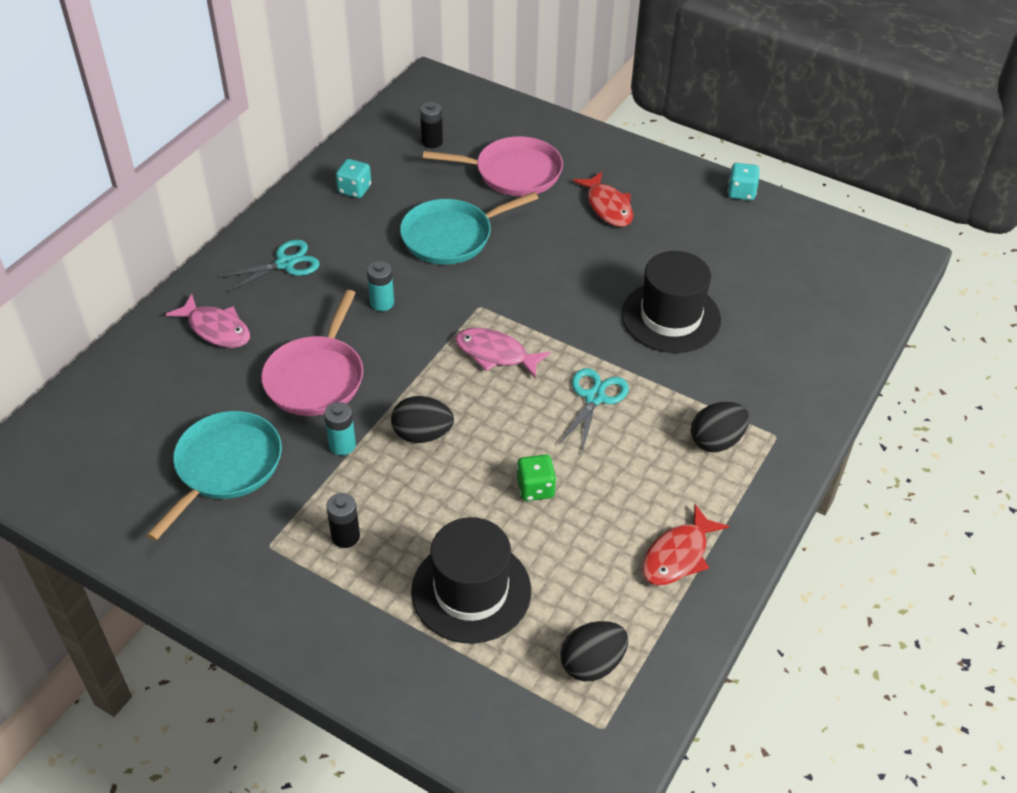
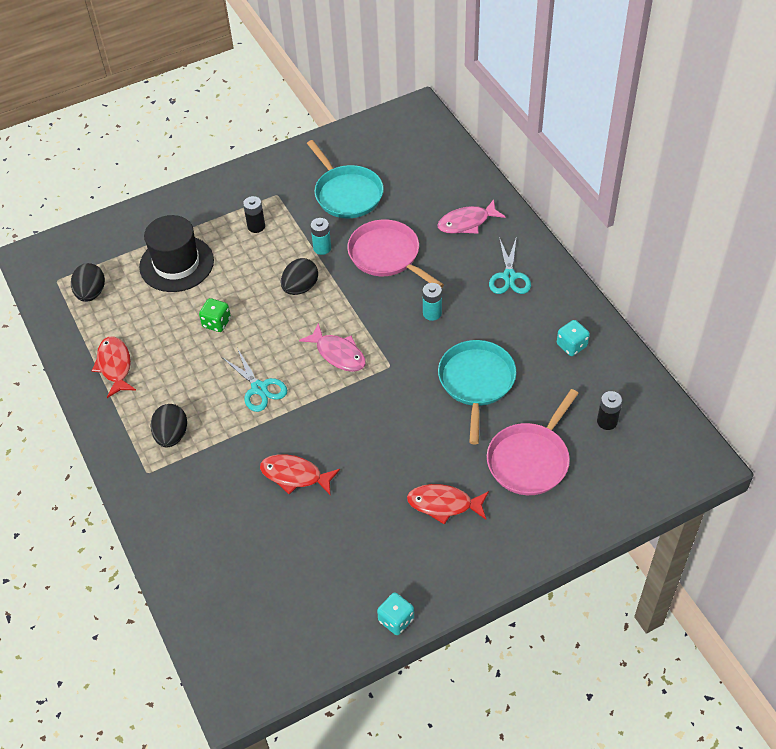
camera: 125 degrees right, 5 degrees up
(496, 354) = (338, 354): pink fish -> pink fish turned 75 degrees clockwise
(671, 317) = (295, 475): black hat -> red fish

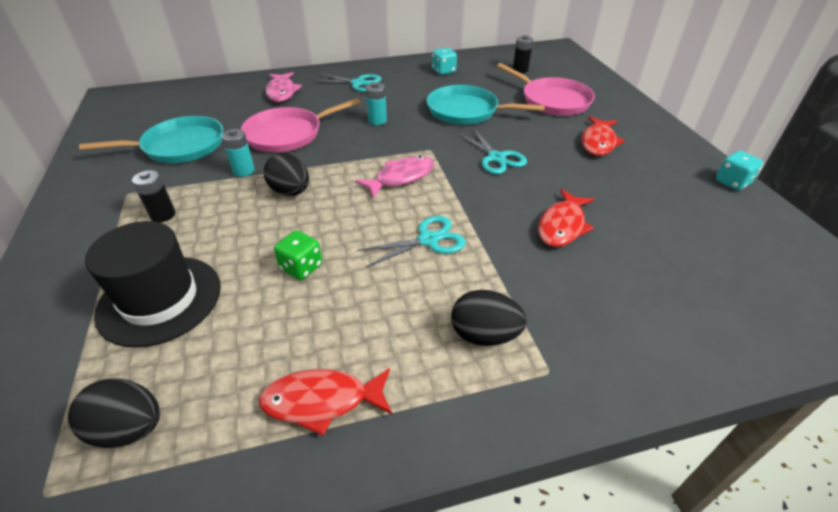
camera: 80 degrees left, 10 degrees down
(389, 419) = (496, 158): none -> turquoise scissors

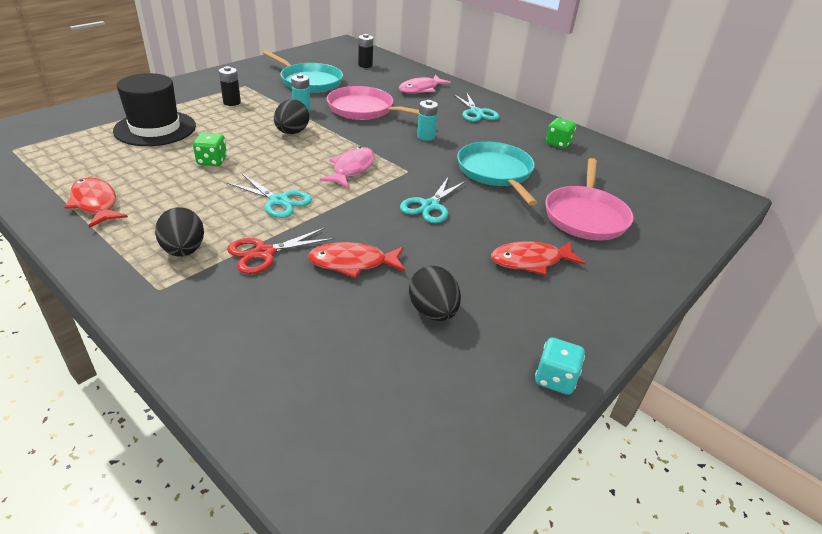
camera: 55 degrees right, 5 degrees down
(129, 428) = (57, 154): black egg -> black egg (433, 312)
(401, 177) = (352, 169): pink fish -> pink fish turned 90 degrees counterclockwise
(443, 71) = (558, 143): turquoise dice -> green dice
(519, 275) = (264, 253): none -> red scissors
(520, 69) = (628, 183): black battery -> black battery (365, 65)

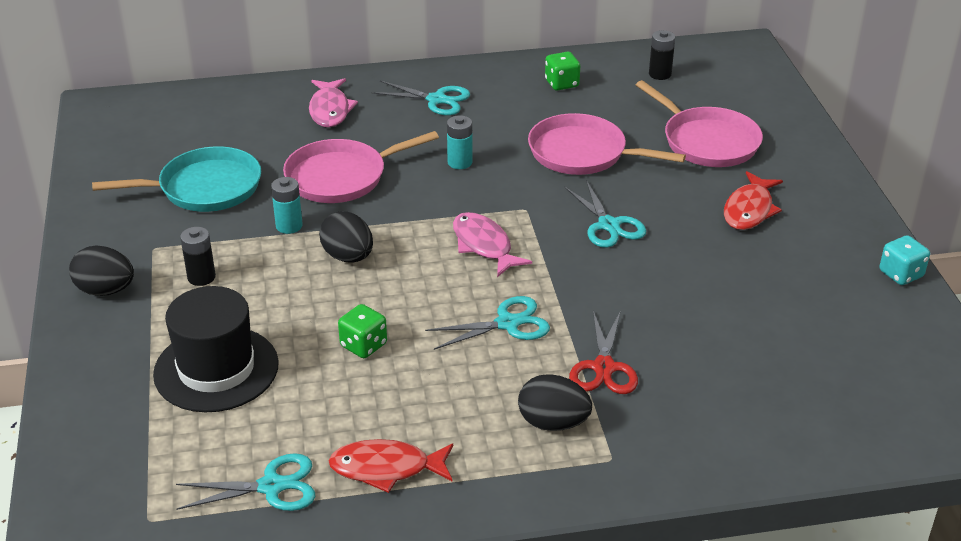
camera: 50 degrees left, 0 degrees up
(58, 173) = (271, 486): none -> turquoise scissors
(353, 263) = (668, 316): red fish -> none
(365, 65) = (203, 120): black battery -> black battery (660, 74)
(433, 312) = (777, 299): black egg -> black egg (105, 290)
(495, 172) = (582, 153): turquoise pan -> pink pan

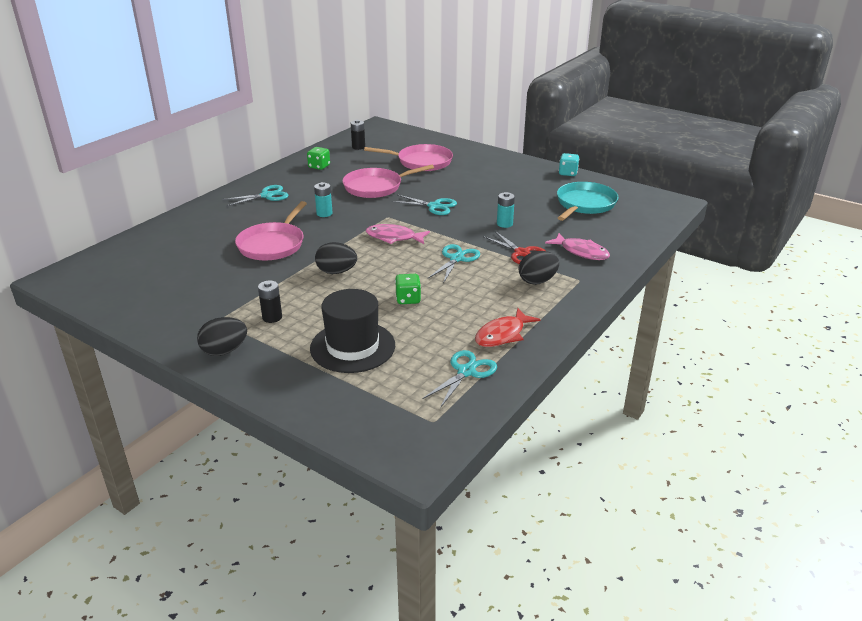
camera: 45 degrees left, 5 degrees down
(205, 188) = (201, 282): turquoise pan -> turquoise pan (584, 204)
(289, 226) = (281, 275): turquoise battery -> turquoise battery (504, 224)
(330, 110) = (214, 222): pink fish -> pink fish (581, 252)
(749, 210) = (479, 177): red fish -> none

